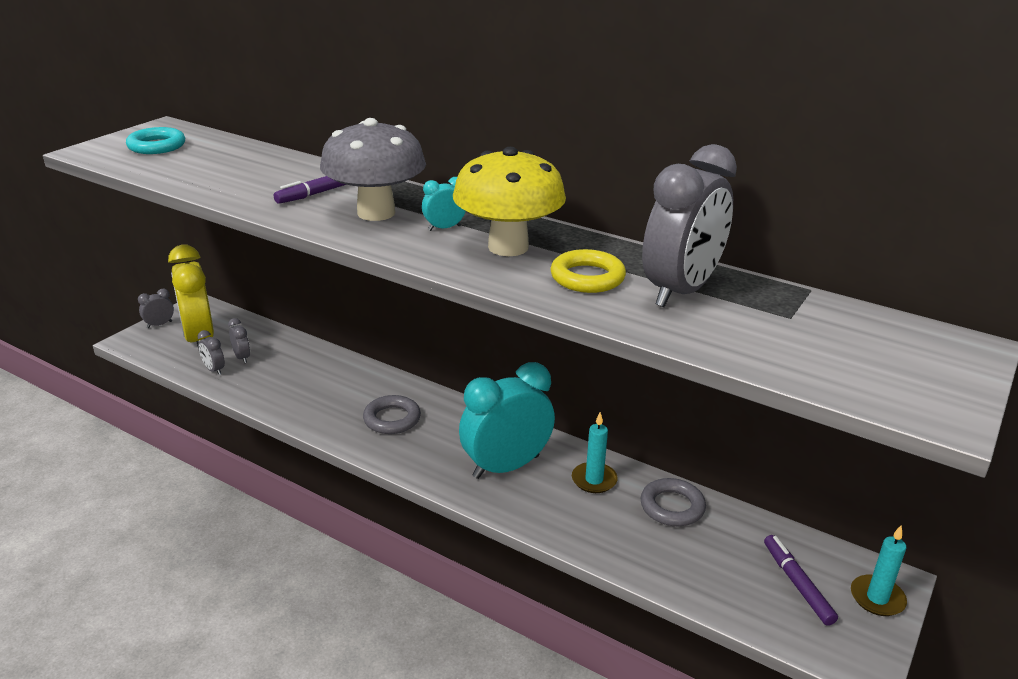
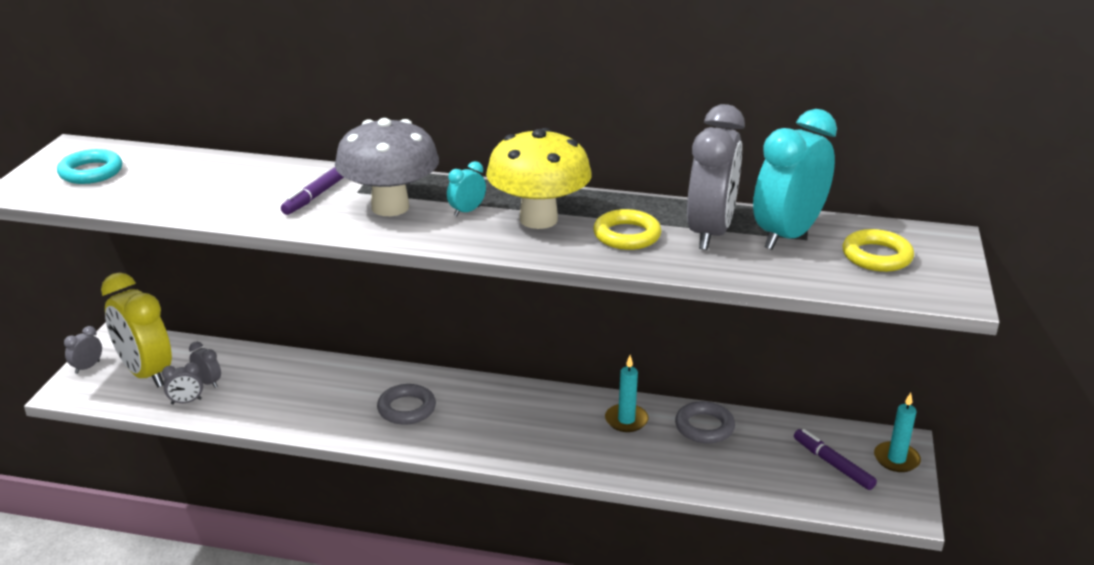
camera: 20 degrees left, 0 degrees up
(214, 370) = (186, 401): grey clock -> grey clock turned 45 degrees counterclockwise
(506, 466) = (541, 427): turquoise clock -> turquoise clock (787, 235)
(866, 351) = (876, 256): none -> yellow ring

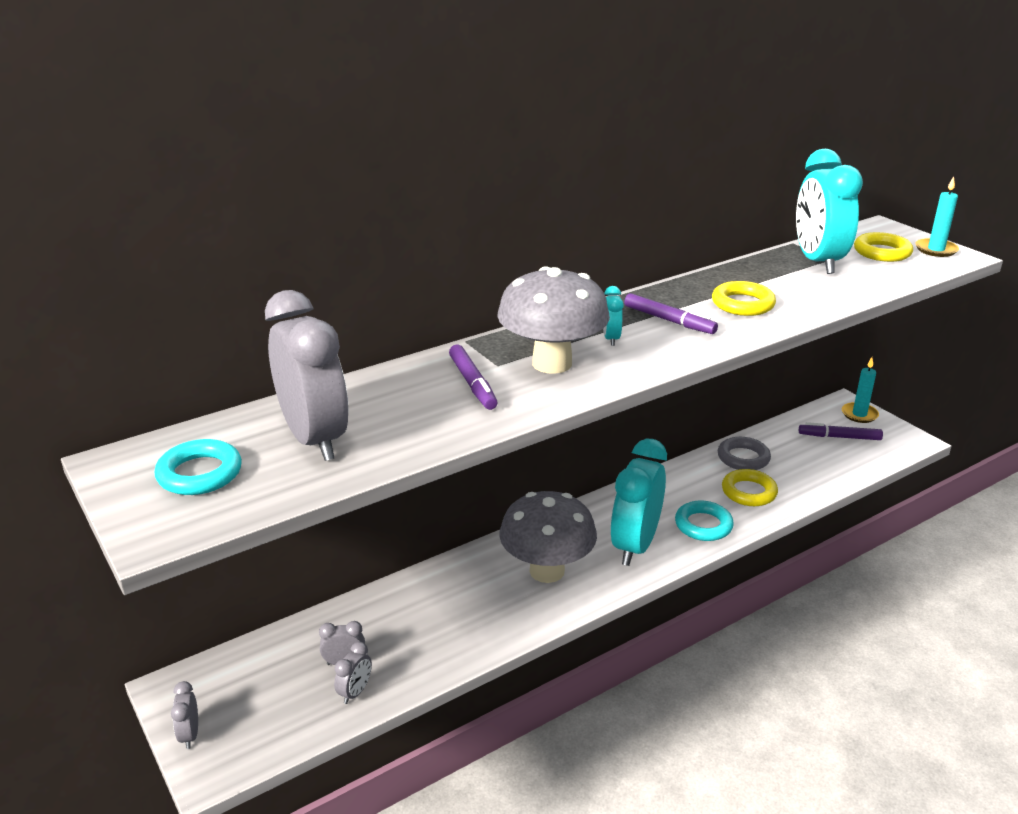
camera: 45 degrees left, 0 degrees up
(146, 373) = (266, 697): yellow clock -> none
(406, 409) = (547, 571): grey ring -> grey mushroom
(494, 432) = (635, 545): none -> turquoise clock
(538, 219) = (669, 320): yellow mushroom -> purple marker
(571, 452) = (703, 525): none -> turquoise ring
(626, 420) = (696, 482): turquoise candle -> turquoise candle (936, 250)
(656, 453) = (749, 492): none -> yellow ring
(710, 233) = (779, 279): grey clock -> grey clock (314, 439)

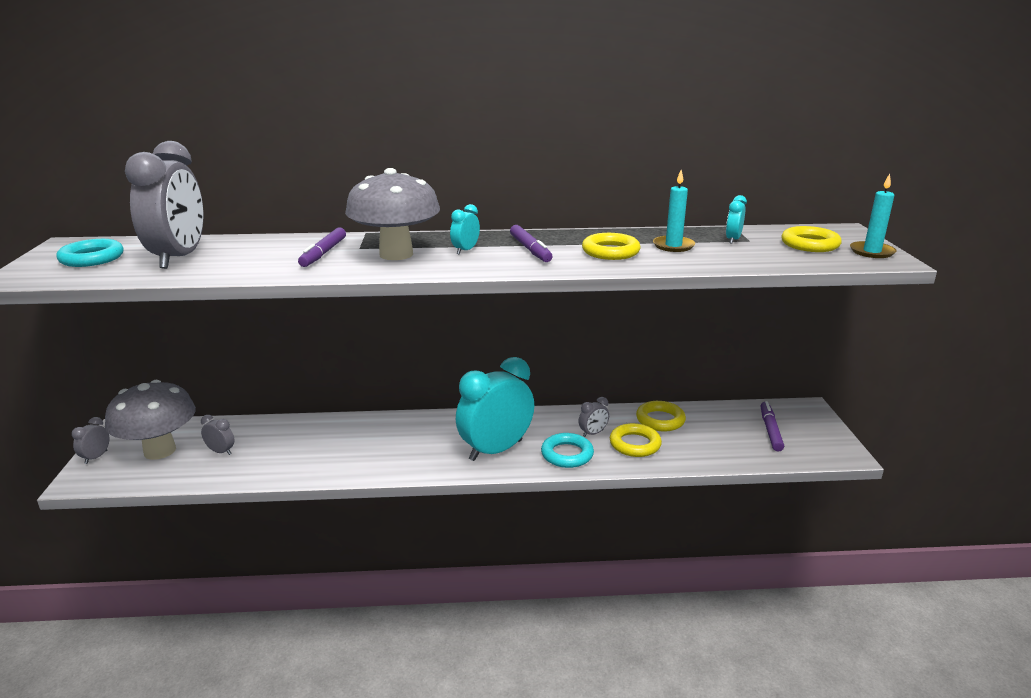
camera: 30 degrees right, 5 degrees down
(355, 692) = (205, 470): grey clock -> grey clock (593, 433)
(547, 571) = (412, 444): grey mushroom -> grey mushroom (160, 451)
(743, 458) = (660, 420): grey ring -> yellow ring
(817, 261) = (733, 240): turquoise clock -> turquoise clock, size x0.42
(839, 437) = (770, 430): purple marker -> purple marker turned 60 degrees clockwise
(859, 414) = (812, 419): turquoise candle -> turquoise candle (673, 246)

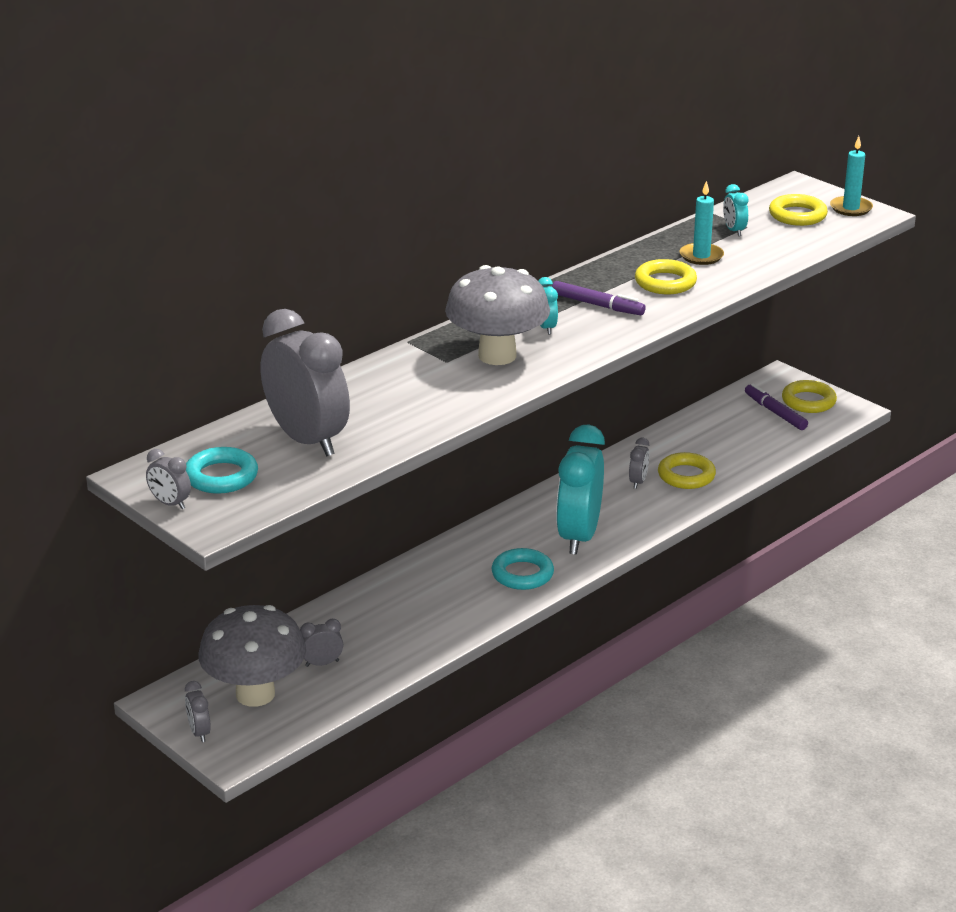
camera: 40 degrees left, 5 degrees up
(34, 261) = (170, 504): none -> grey clock
(323, 253) = (430, 380): purple marker -> none
(567, 454) = (644, 511): turquoise ring -> turquoise ring (522, 574)
(660, 420) = (676, 443): yellow ring -> yellow ring (808, 401)

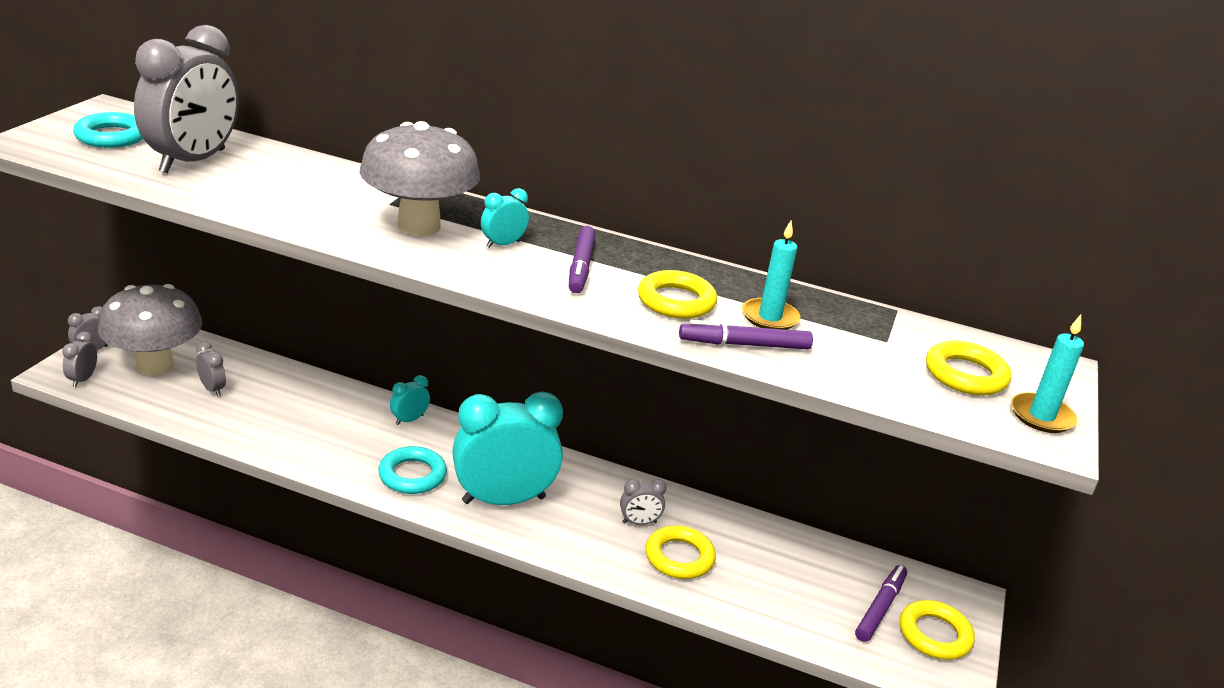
camera: 60 degrees right, 0 degrees up
(170, 504) = (57, 124): grey clock -> grey clock (83, 379)
(734, 230) = (865, 333): turquoise clock -> turquoise clock (409, 420)
(734, 274) = (744, 344): none -> purple marker

